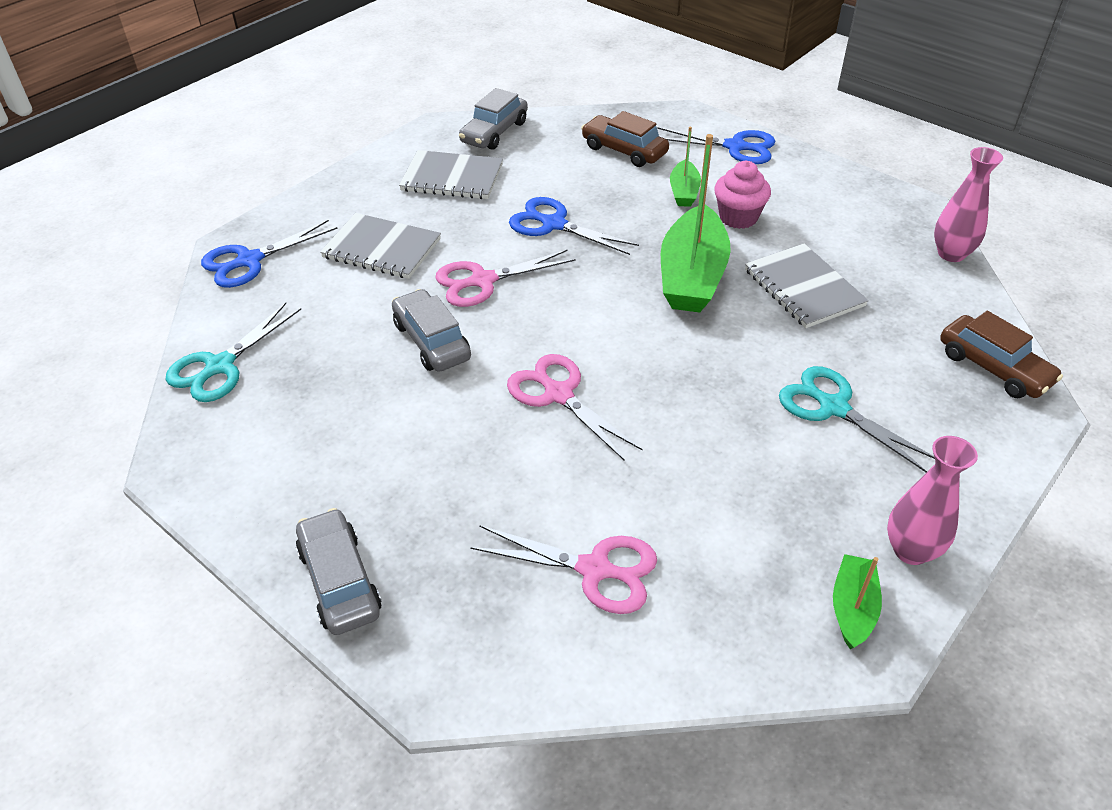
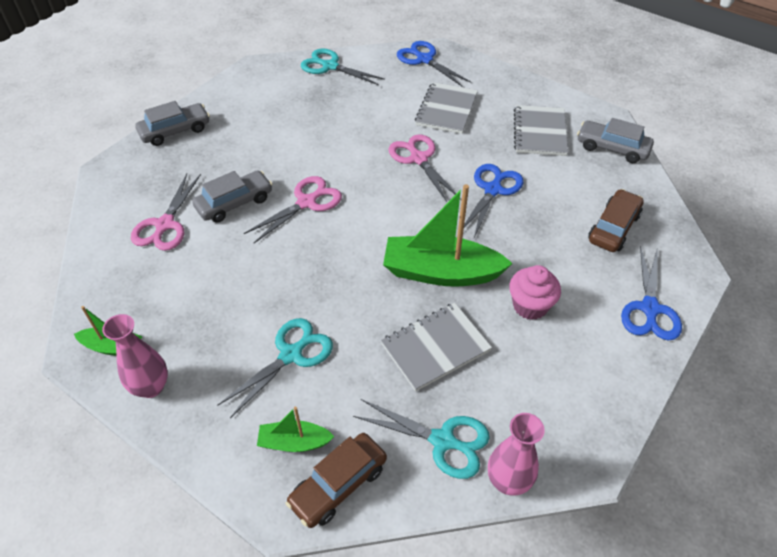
camera: 85 degrees right, 5 degrees up
(432, 341) = (355, 142): grey car -> grey car (234, 203)
(684, 192) = (560, 268): green boat -> green boat (294, 442)
(920, 291) = (443, 441): none -> turquoise scissors

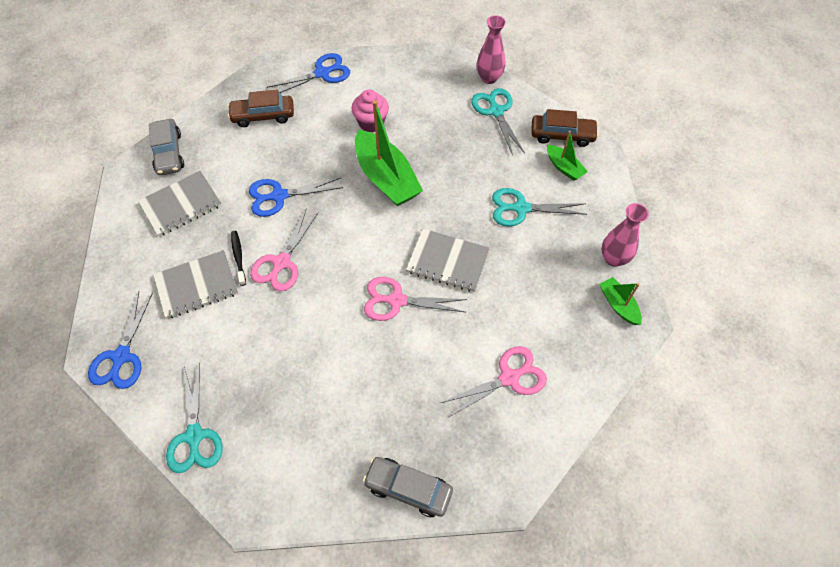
camera: 130 degrees left, 10 degrees up
(234, 203) = (443, 349): grey car -> none
(435, 347) = (445, 147): grey notebook -> grey notebook (447, 261)
(450, 139) = (238, 257): none -> black toothbrush

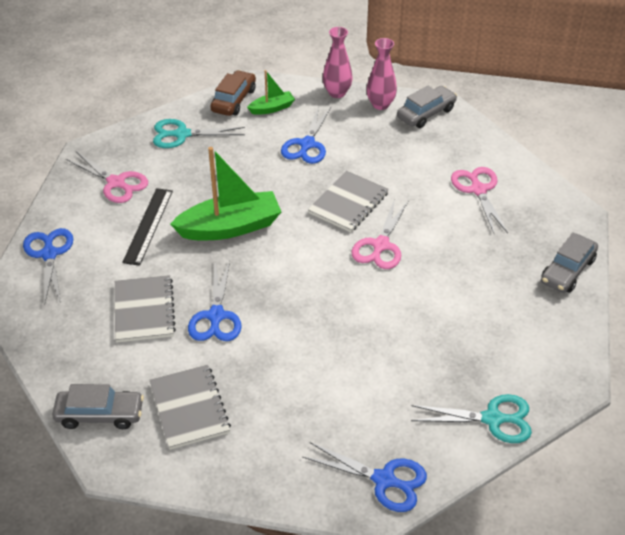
camera: 75 degrees left, 15 degrees down
(197, 285) = (311, 402): grey notebook -> grey notebook (144, 310)
(238, 257) = (286, 361): black toothbrush -> none
(263, 116) = (87, 316): brown car -> none
(281, 263) = (307, 325): pink scissors -> pink scissors (116, 183)
(371, 123) = (148, 226): pink cupcake -> black ruler
(489, 78) = (134, 129): pink vase -> pink vase (337, 93)
(520, 208) = (307, 145): turquoise scissors -> blue scissors
(618, 305) = (426, 113): green boat -> grey car

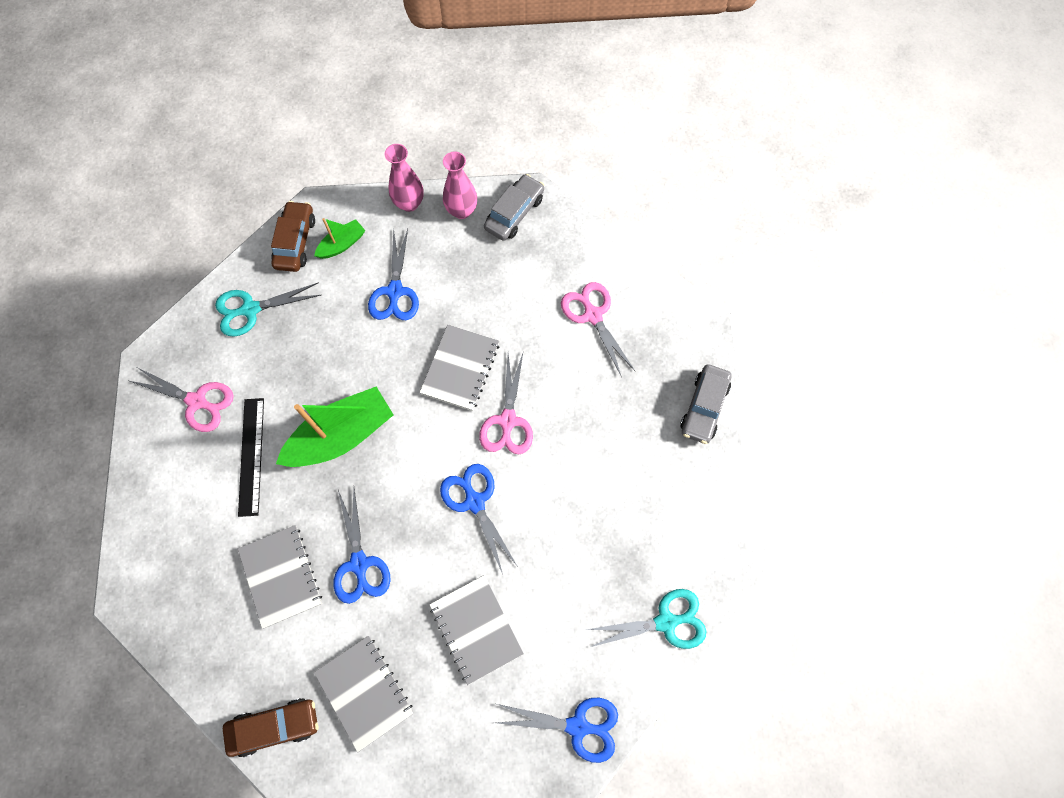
camera: 15 degrees left, 25 degrees up
(49, 254) = (153, 525): blue scissors -> blue scissors (474, 501)
(100, 415) = (275, 726): grey car -> brown car
(307, 385) = (476, 629): none -> grey notebook

